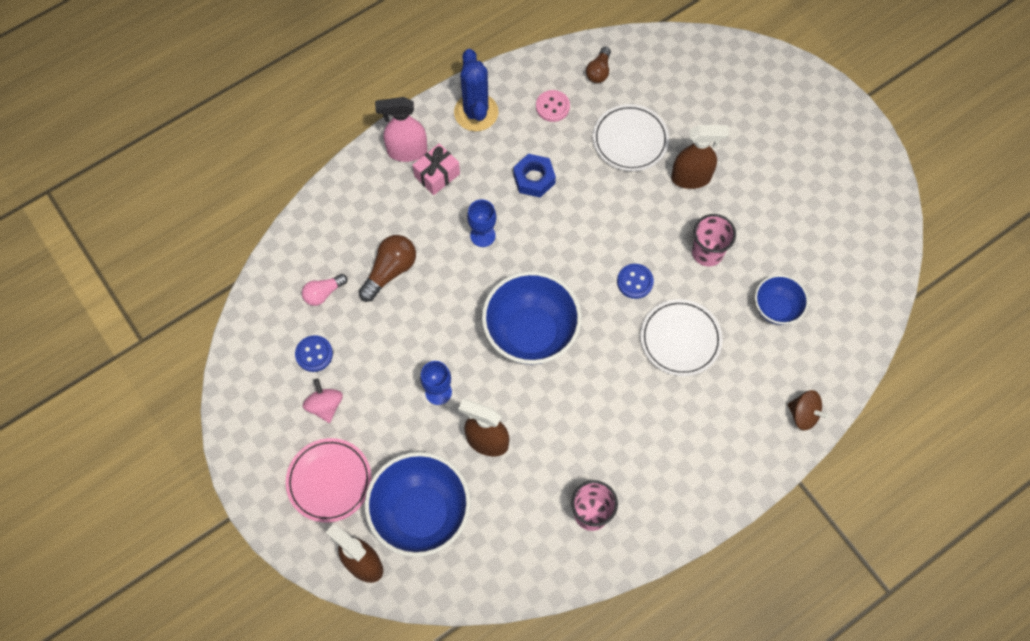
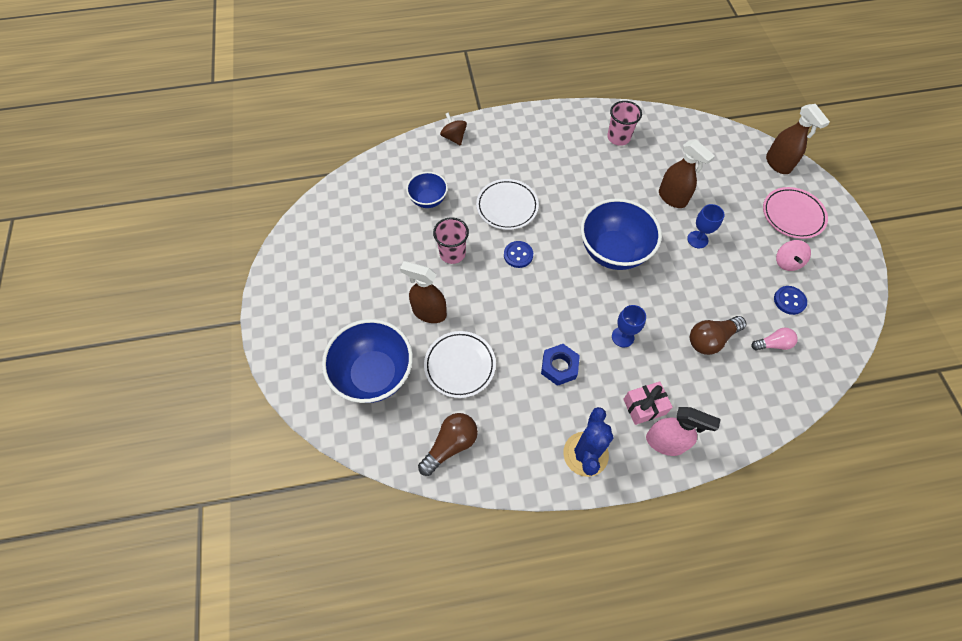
camera: 155 degrees left, 5 degrees down
(421, 513) = (731, 176): blue bowl -> blue bowl (374, 374)
(552, 107) = (511, 427): pink button -> none
(599, 71) = (450, 445): brown light bulb -> brown light bulb, size x1.54

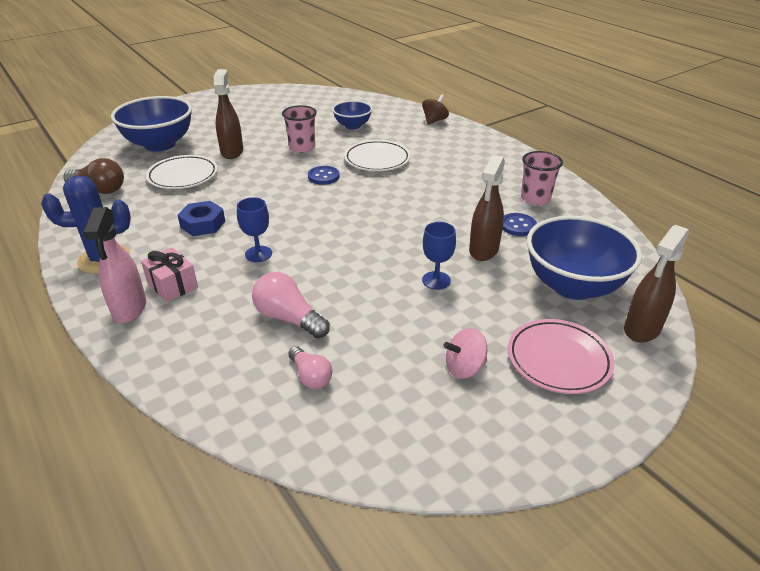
camera: 65 degrees right, 25 degrees down
(613, 251) = (370, 226): blue bowl -> blue bowl (573, 286)
(711, 339) = (289, 318): brown light bulb -> pink light bulb
(789, 301) = (396, 381): blue button -> blue button (518, 226)

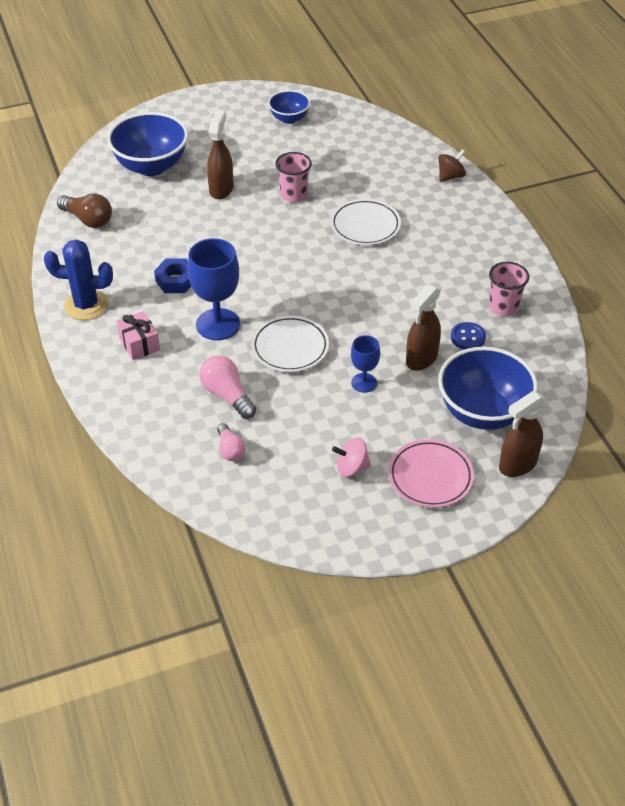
camera: 15 degrees right, 10 degrees up
(129, 309) = (102, 361): pink spray bottle -> none
(183, 176) = (167, 215): white plate -> white plate (290, 347)
(258, 254) = (218, 324): blue goblet -> blue goblet, size x1.79
(323, 176) = (303, 240): blue button -> none
(352, 126) = (357, 170): blue bowl -> blue bowl (289, 118)

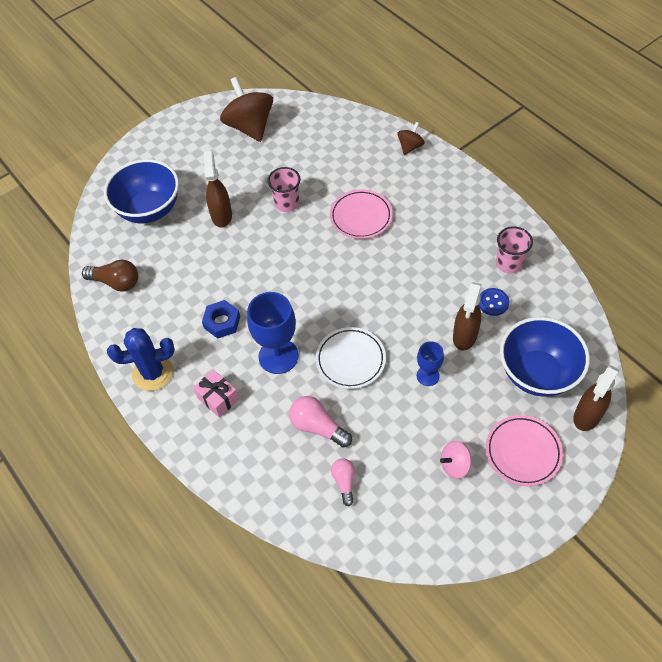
camera: 15 degrees left, 10 degrees up
(230, 449) = (344, 482): pink light bulb -> pink light bulb turned 150 degrees counterclockwise
(289, 118) = (250, 127): blue bowl -> brown spinning top
(365, 226) = (361, 217): white plate -> pink plate

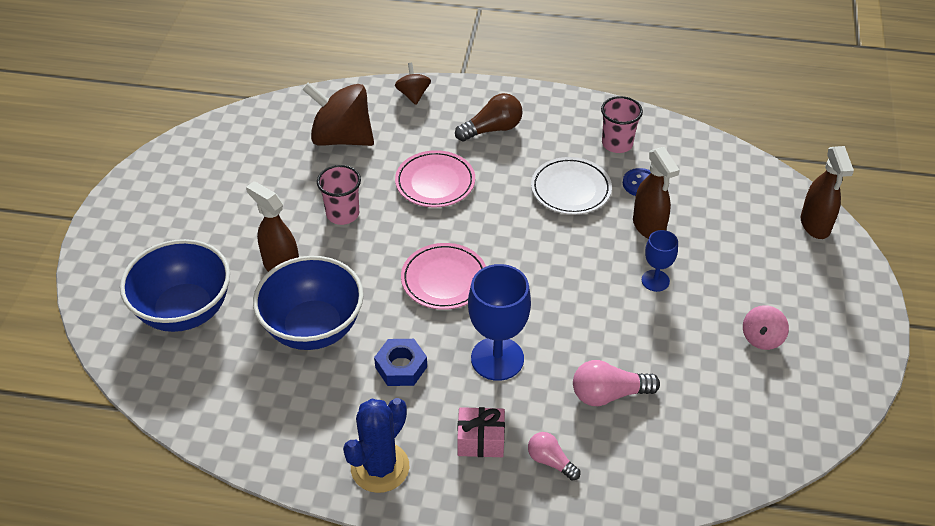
camera: 45 degrees left, 10 degrees down
(116, 282) = (229, 408): brown light bulb -> brown light bulb (492, 129)
(250, 127) = (215, 165): brown spinning top -> brown spinning top (342, 138)
(344, 482) = (688, 423): pink light bulb -> pink light bulb (550, 461)
(350, 360) = (571, 314): white plate -> white plate (570, 189)
(523, 452) = (801, 288): pink plate -> pink plate (444, 280)
(537, 373) = (740, 217): blue bowl -> blue bowl (313, 328)

